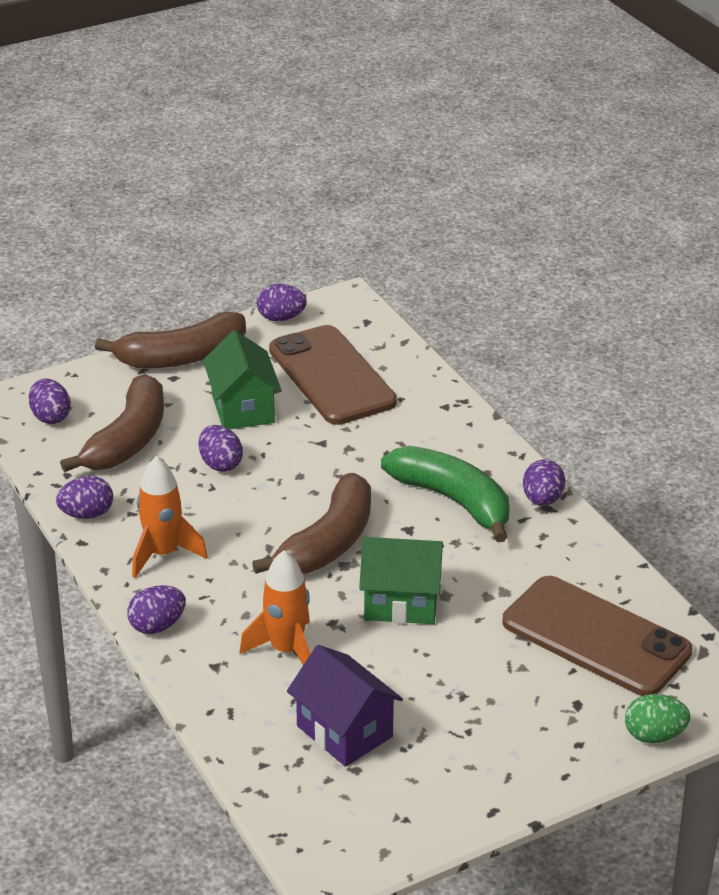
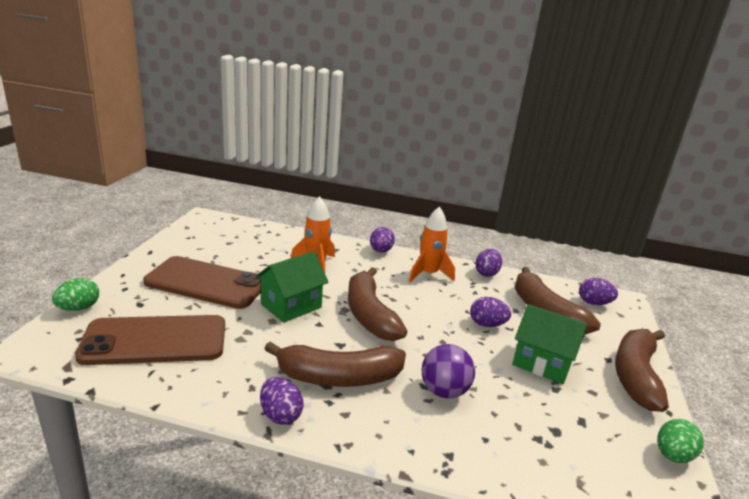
camera: 130 degrees right, 10 degrees down
(281, 318) = (672, 455): purple egg -> green egg
(332, 376) = (552, 425): brown phone -> brown phone (206, 283)
(344, 731) = (249, 251): purple house -> none
(376, 440) = (444, 391): none -> purple ball
(453, 501) = (338, 377): green banana -> brown banana

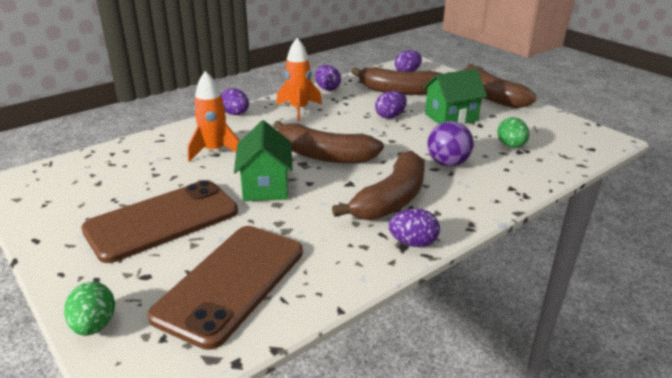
camera: 50 degrees left, 5 degrees up
(672, 455) = (562, 120): green egg -> green egg (511, 146)

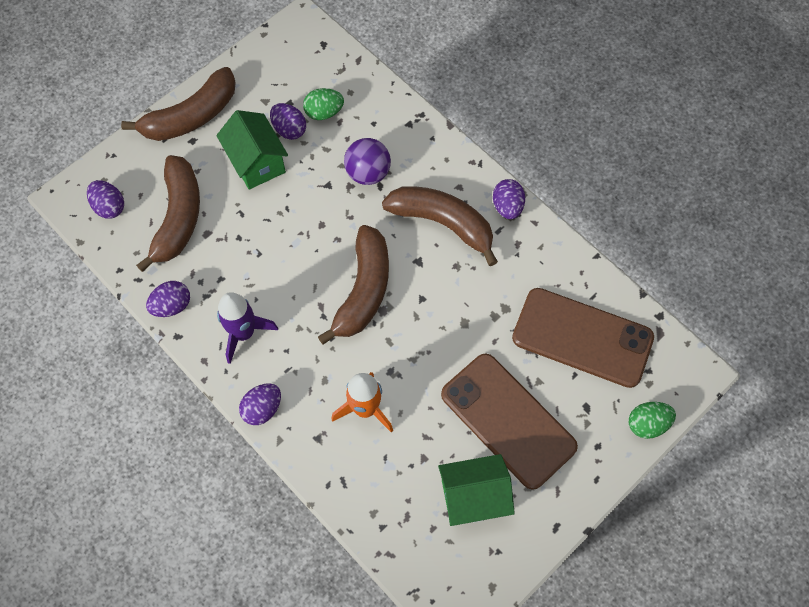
camera: 95 degrees left, 35 degrees up
(265, 186) = (434, 339): green house -> green house (473, 497)
(299, 109) = (244, 333): orange rocket -> purple rocket
(390, 116) = (258, 227): purple egg -> purple egg (289, 129)

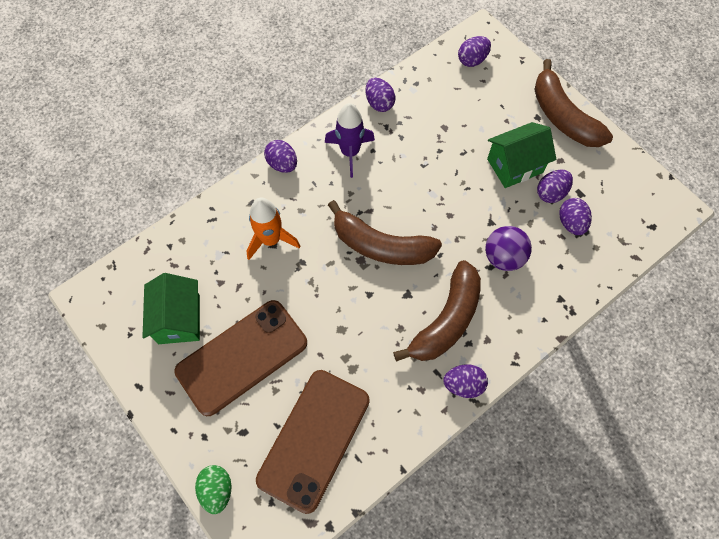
camera: 95 degrees right, 0 degrees up
(178, 217) = (460, 107): brown banana -> none
(324, 112) = (571, 223): green egg -> purple egg

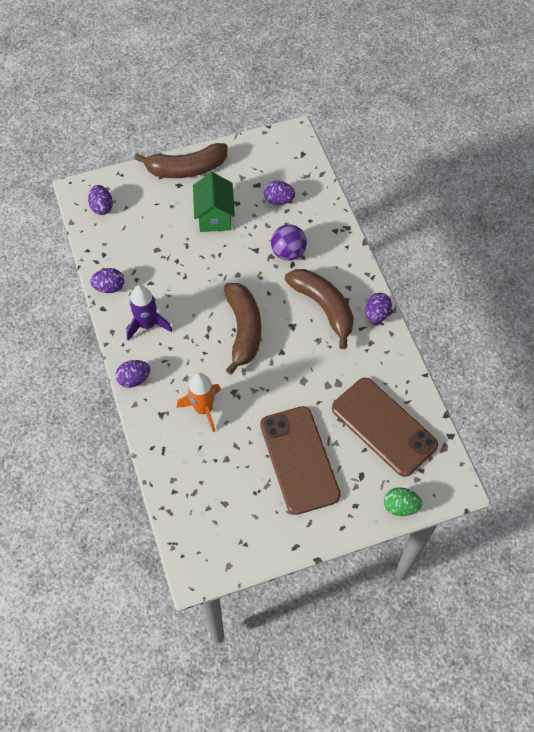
camera: 70 degrees left, 5 degrees down
(179, 319) = (247, 500): green house -> none
(381, 245) = (243, 330): brown banana -> brown banana turned 45 degrees counterclockwise
(551, 193) = (248, 202): purple egg -> none

